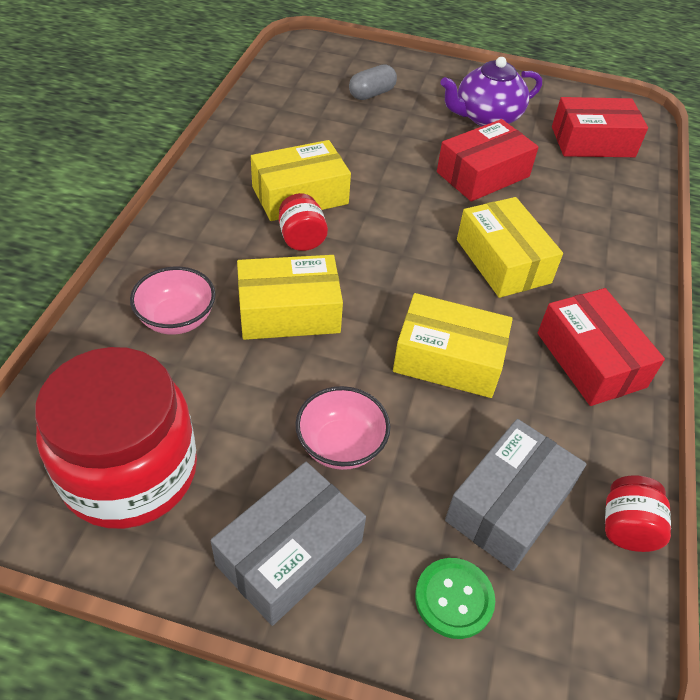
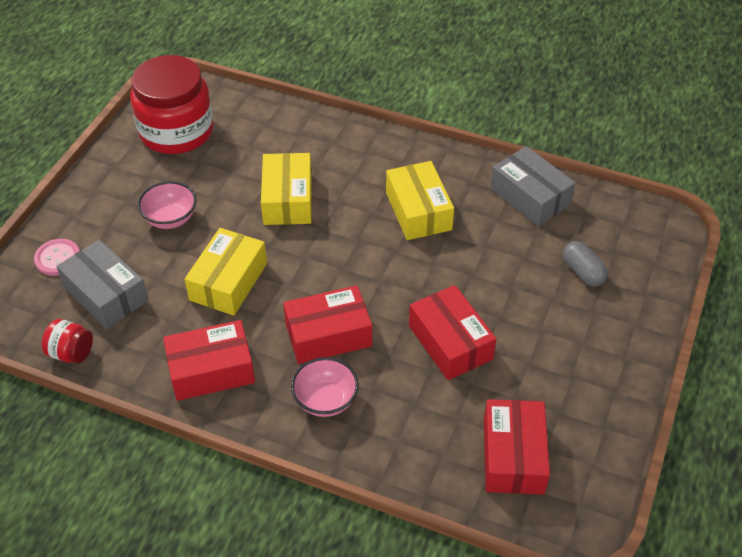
camera: 100 degrees right, 0 degrees up
(177, 319) = (288, 146): pink bowl -> pink bowl (325, 400)
(289, 553) = (107, 193): grey box -> grey box (530, 196)
(302, 239) = (364, 209): red jar -> none
(454, 598) = (58, 258): green button -> pink button
(486, 117) = (551, 363): purple teapot -> none
(503, 261) = (328, 335): yellow box -> red box

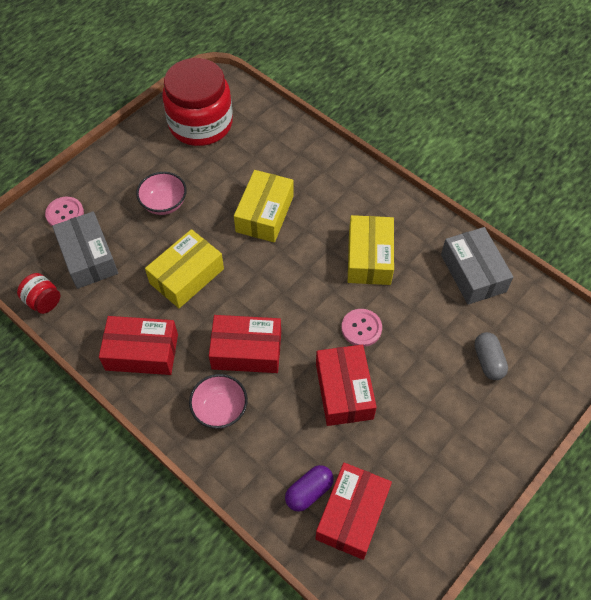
camera: 20 degrees right, 10 degrees up
(441, 279) = (361, 328): none -> pink button
(458, 449) = (309, 492): none -> purple capsule

